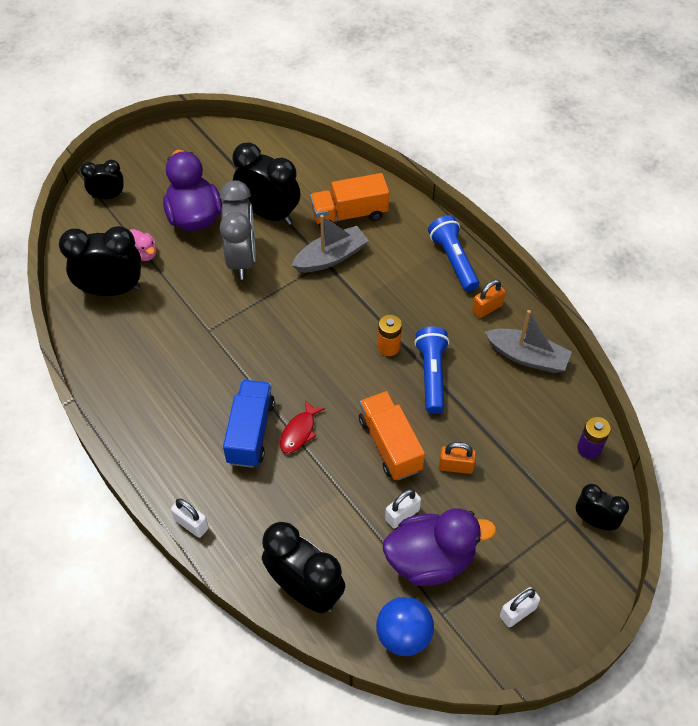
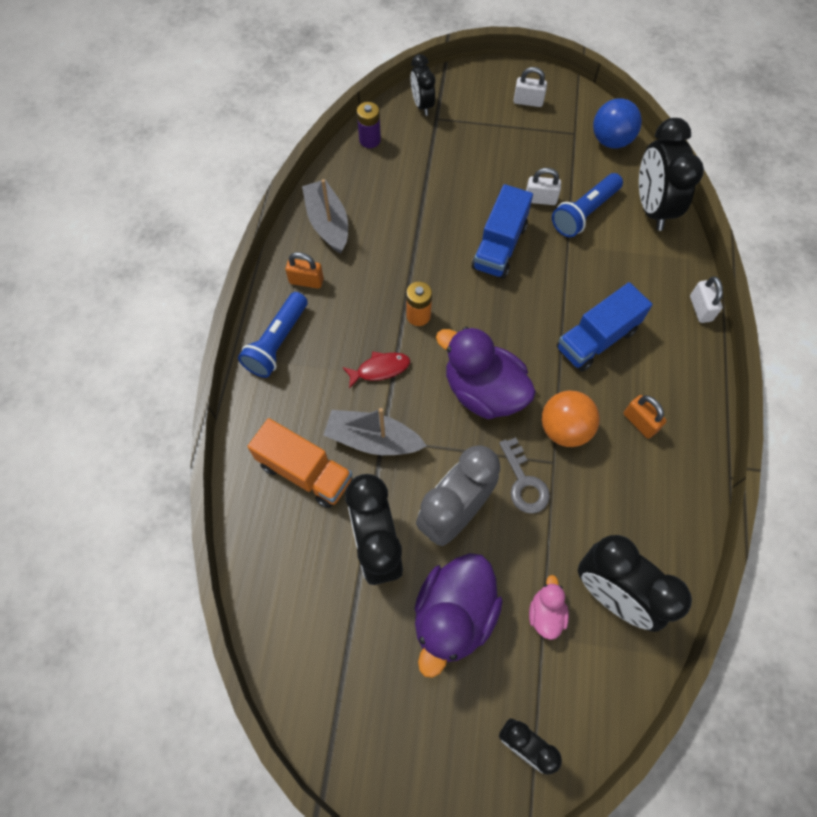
camera: 135 degrees left, 10 degrees up
(216, 305) = (524, 482): none -> grey key
(219, 354) = (564, 429): none -> orange ball
(299, 432) = (557, 309): red fish -> red fish (380, 369)
(390, 445) = (499, 246): orange truck -> blue truck
(430, 559) = (550, 163): purple duck -> purple duck (483, 391)
(432, 375) = (411, 268): blue flashlight -> blue flashlight (584, 213)
(456, 466) = (470, 198): orange padlock -> orange padlock (640, 422)

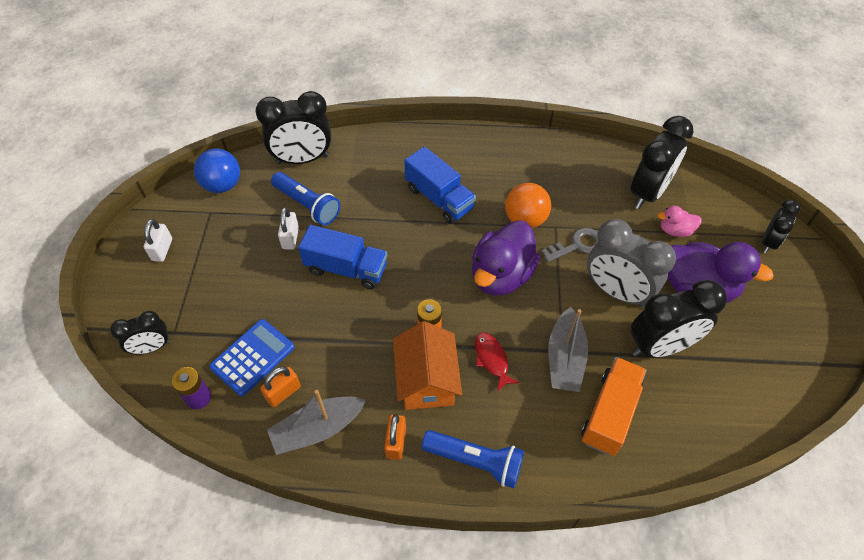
camera: 95 degrees left, 10 degrees down
(364, 309) = (427, 380): none -> orange house
(404, 175) = (252, 357): none -> blue calculator
(640, 422) = (510, 174): orange padlock -> orange padlock (283, 392)
(700, 308) = (403, 134): white padlock -> none

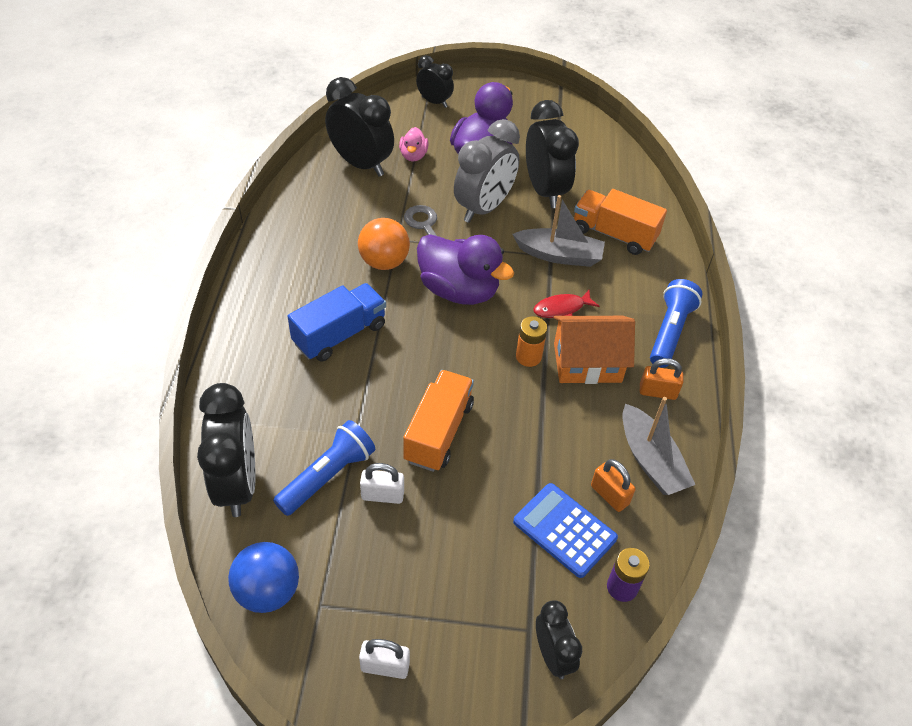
camera: 90 degrees left, 5 degrees down
(346, 268) = (438, 432): blue truck -> orange truck

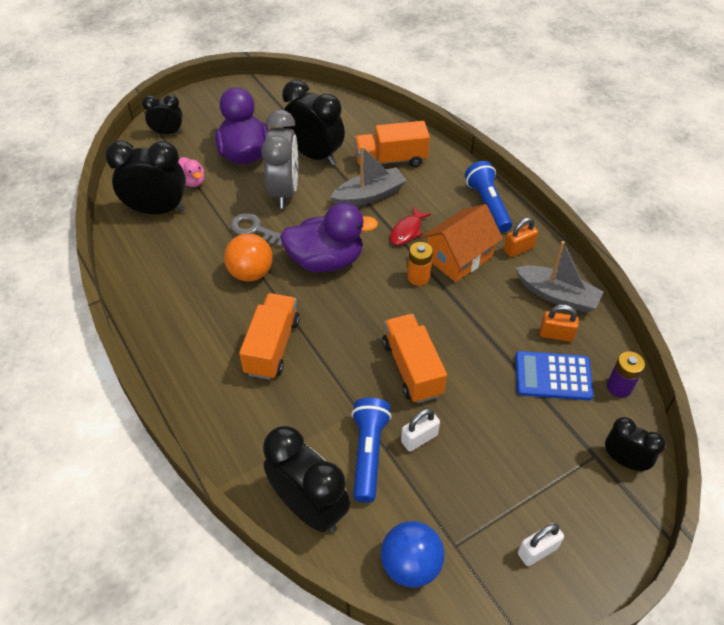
camera: 35 degrees left, 0 degrees up
(339, 334) = (272, 346): blue truck -> orange truck

